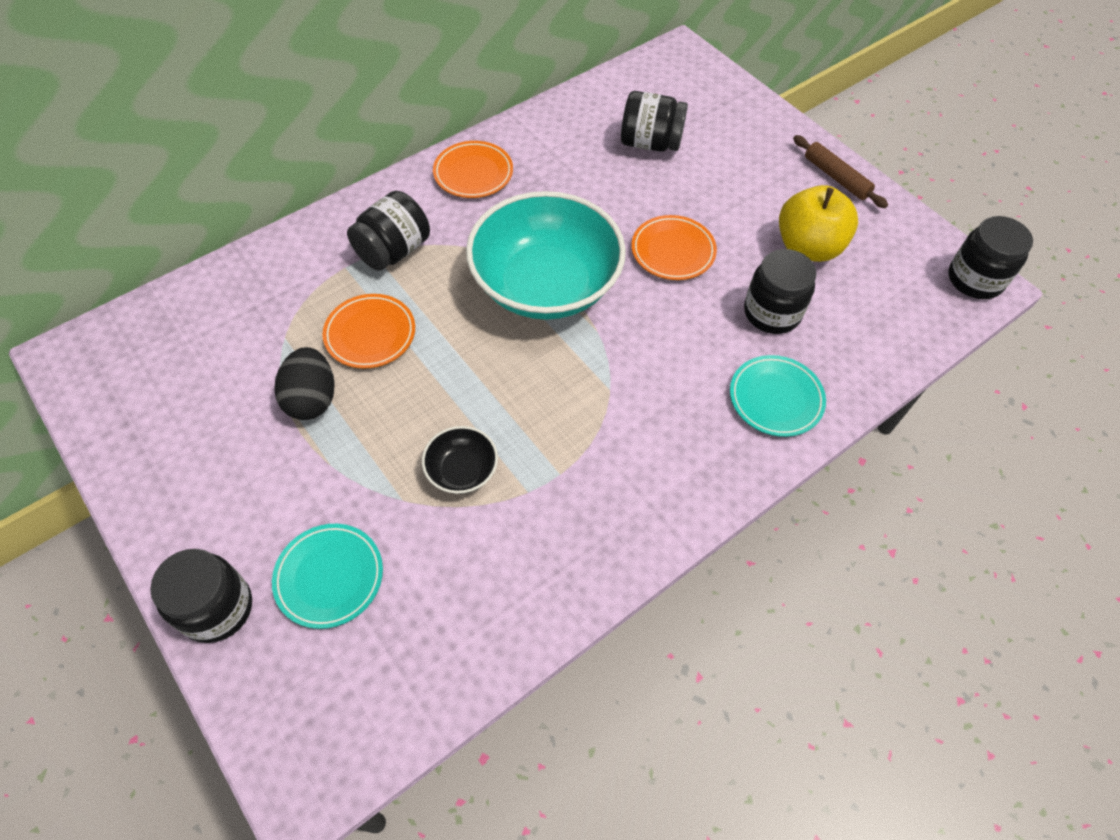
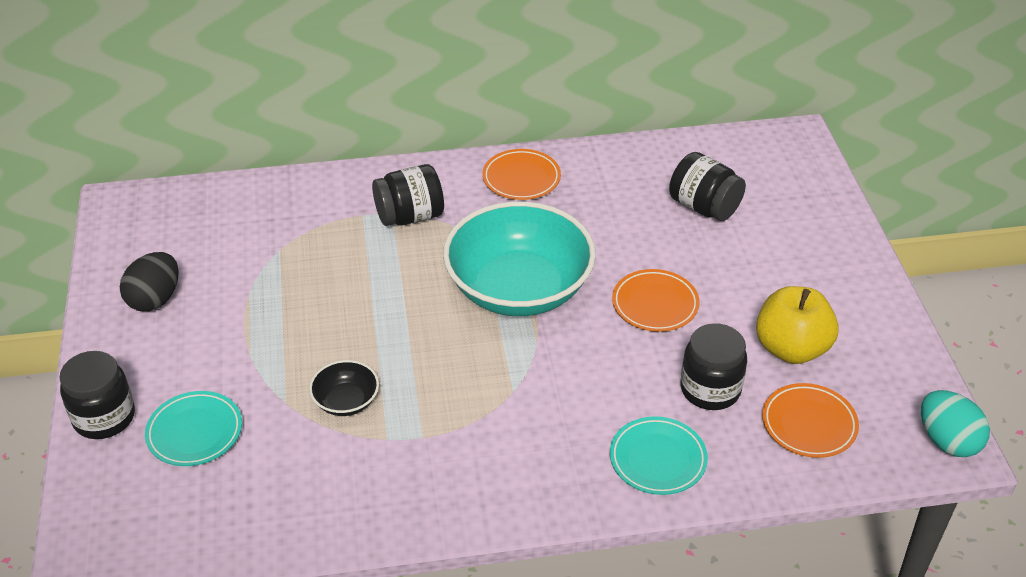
camera: 30 degrees right, 15 degrees down
(312, 399) = (269, 302): black egg -> black egg (155, 299)
(370, 334) = (346, 272): orange plate -> orange plate (809, 424)
(836, 177) = (870, 299): brown rolling pin -> none
(975, 279) = (947, 441): black jar -> turquoise egg

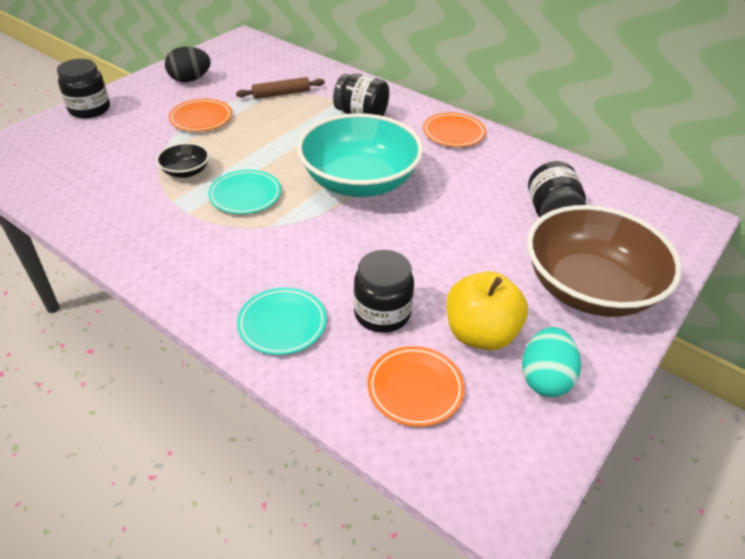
camera: 45 degrees right, 0 degrees up
(195, 432) = (107, 138): turquoise plate -> turquoise plate (245, 195)
(289, 246) = (281, 94): none -> brown rolling pin
(655, 304) = (427, 243): orange plate -> orange plate (201, 119)
(807, 253) = (589, 288): none -> brown bowl
(947, 441) = (509, 496): turquoise egg -> turquoise egg (545, 378)

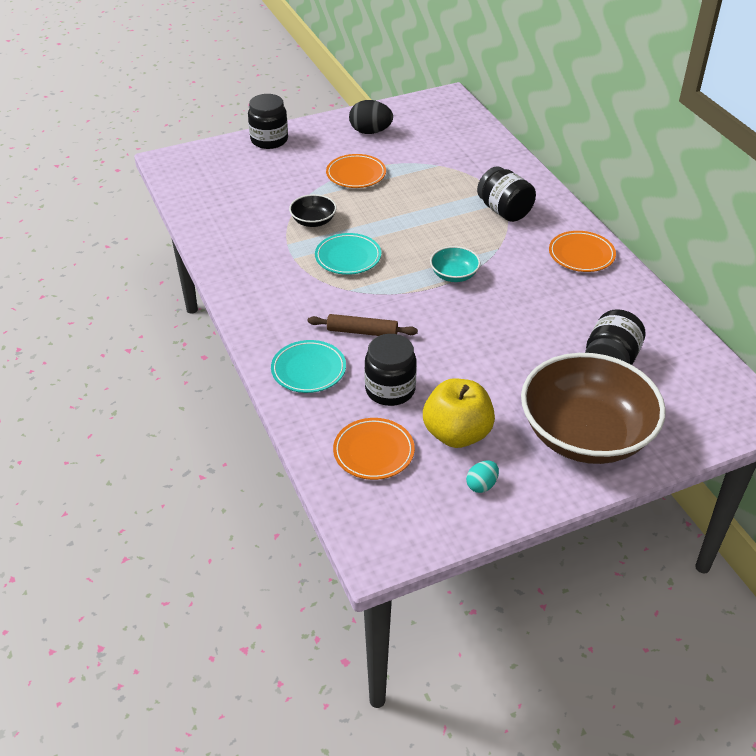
camera: 30 degrees right, 0 degrees up
(281, 94) = (444, 168): brown rolling pin -> brown rolling pin (362, 331)
(359, 182) = (454, 275): turquoise bowl -> turquoise bowl, size x0.43
(545, 378) = (481, 485): turquoise egg -> turquoise egg, size x0.58

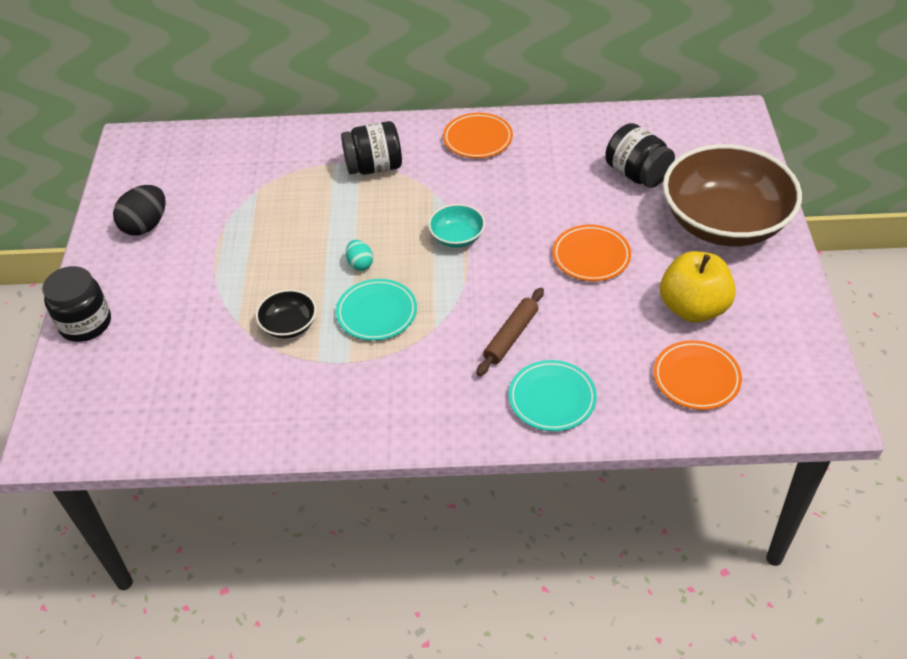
camera: 65 degrees left, 5 degrees up
(356, 174) = (223, 262): orange plate -> orange plate (591, 256)
(390, 390) = (611, 339): black jar -> none
(481, 485) = (765, 312): turquoise egg -> turquoise egg (360, 264)

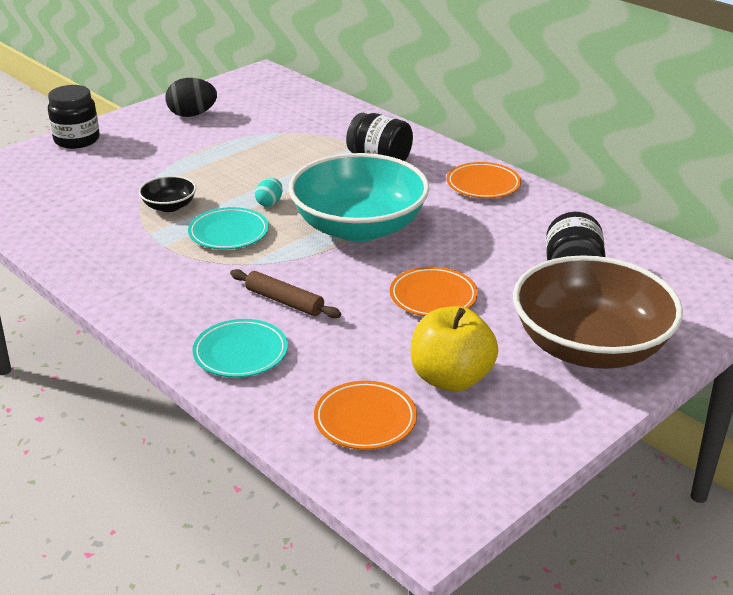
camera: 45 degrees right, 15 degrees down
(457, 237) = (359, 227): turquoise bowl -> turquoise bowl, size x2.35
(511, 336) = (284, 301): brown rolling pin -> brown rolling pin turned 45 degrees clockwise

